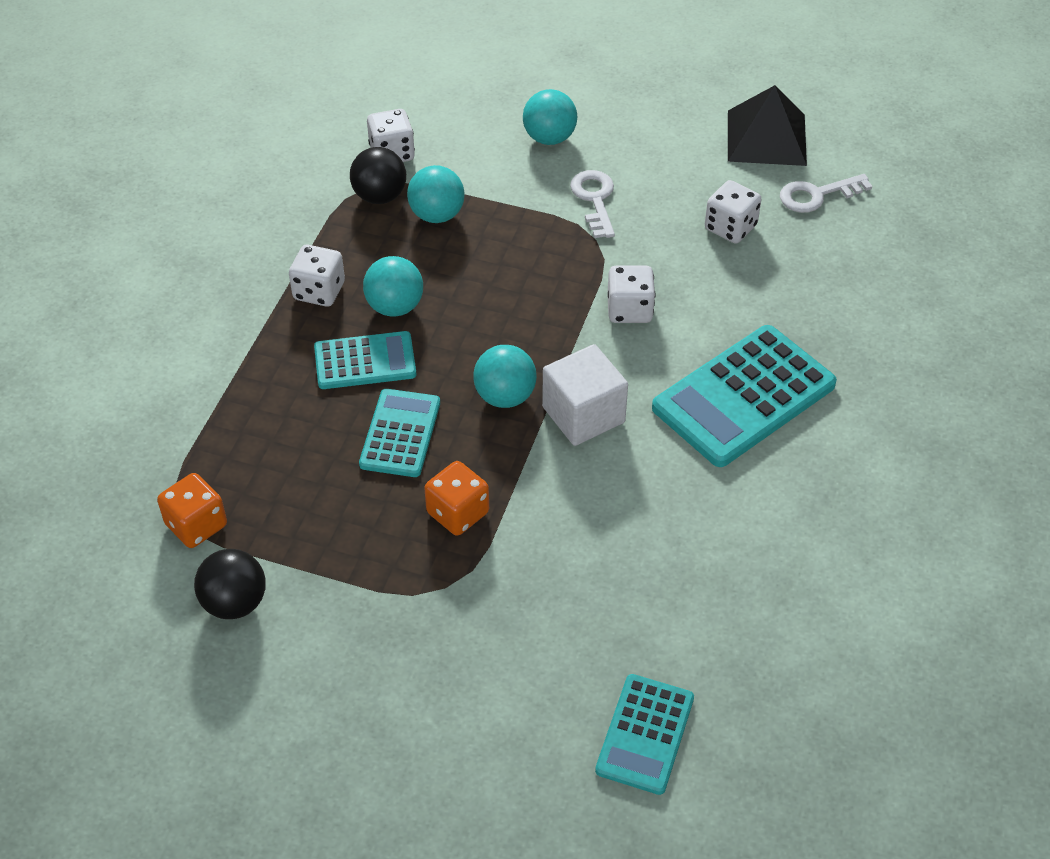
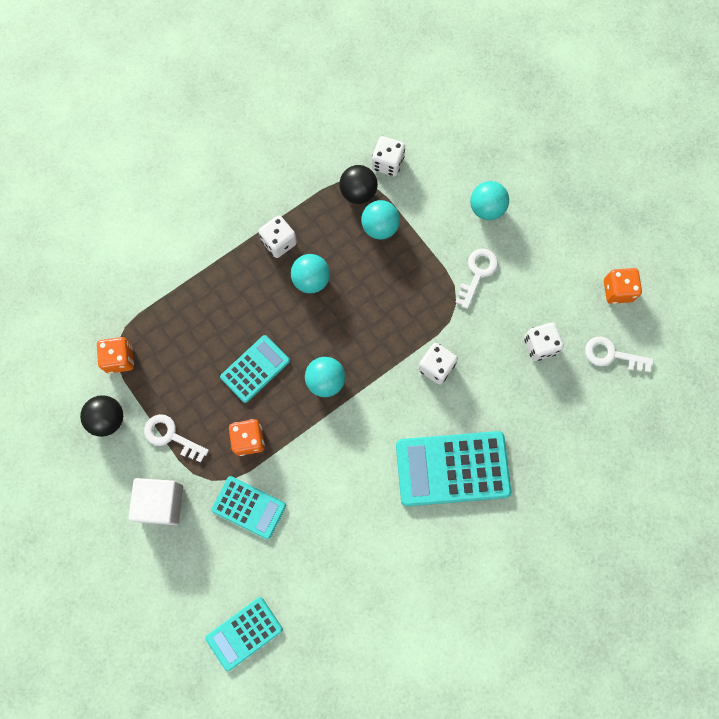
camera: 35 degrees right, 25 degrees up
(345, 570) = (171, 436): none -> white key
(365, 361) = (270, 308): turquoise calculator -> turquoise calculator (249, 507)
(583, 415) = (357, 421): white cube -> white cube (161, 503)
(766, 137) = (617, 290): black pyramid -> orange dice

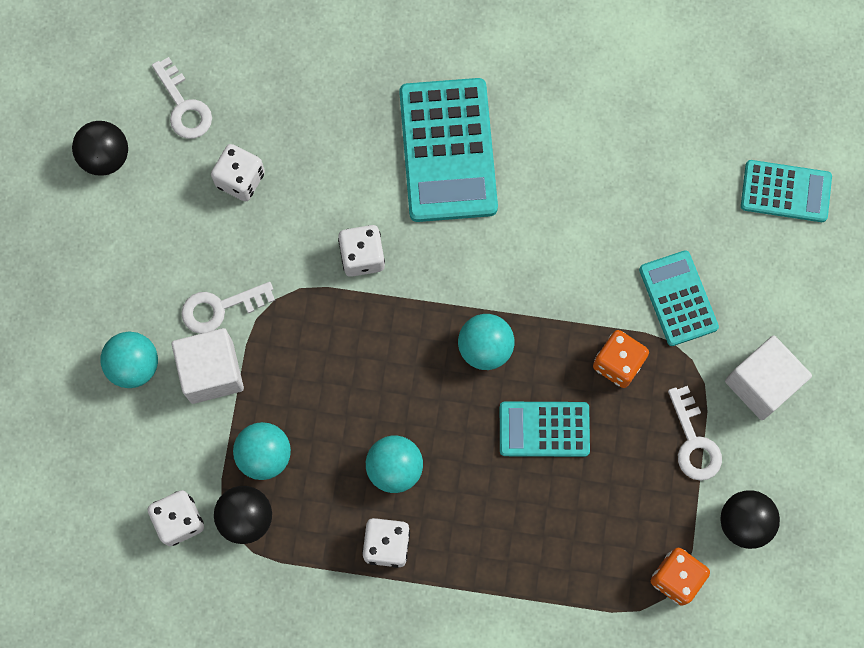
camera: 135 degrees left, 0 degrees up
(447, 240) = (212, 372): none -> white cube
(452, 468) = (448, 150): turquoise calculator -> turquoise calculator turned 45 degrees clockwise
(617, 290) = (105, 157): orange dice -> black ball

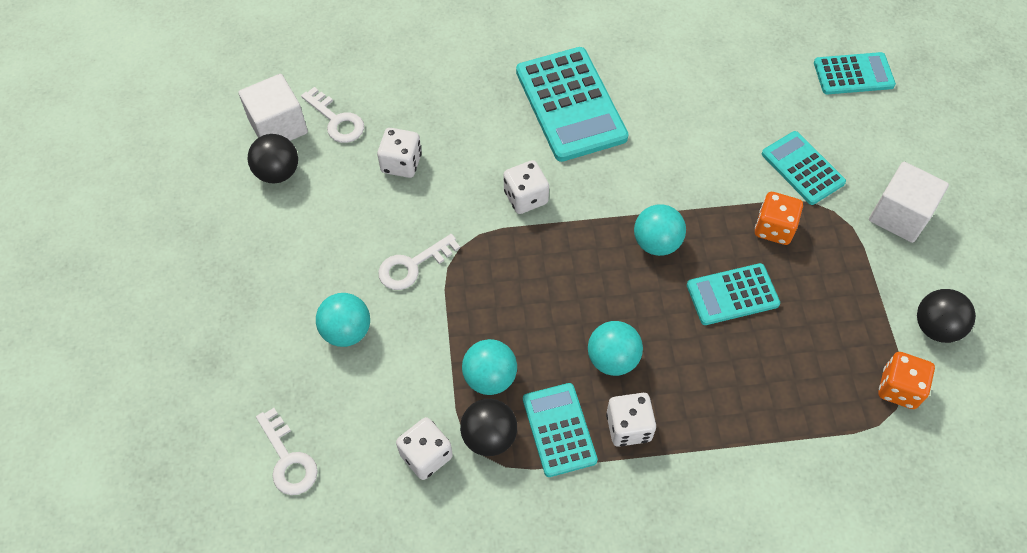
camera: 15 degrees left, 15 degrees down
(212, 372) = (420, 319): white cube -> white cube (278, 126)
(317, 529) = (559, 429): none -> turquoise calculator
(693, 441) = (864, 273): white key -> white key (288, 459)

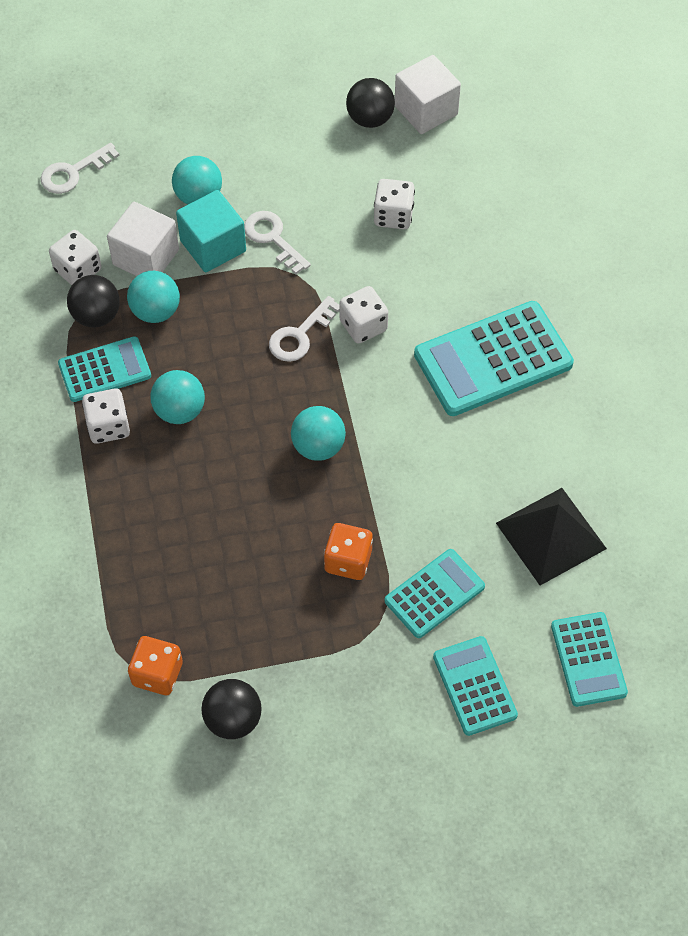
camera: 85 degrees right, 0 degrees up
(336, 120) = (440, 156): white key -> white key (300, 335)
(414, 320) = (213, 246): none -> turquoise cube
(732, 295) = (260, 518): turquoise calculator -> turquoise calculator (474, 686)
(744, 84) = (551, 535): none -> black pyramid
(899, 215) = (379, 695): white cube -> white cube (146, 257)

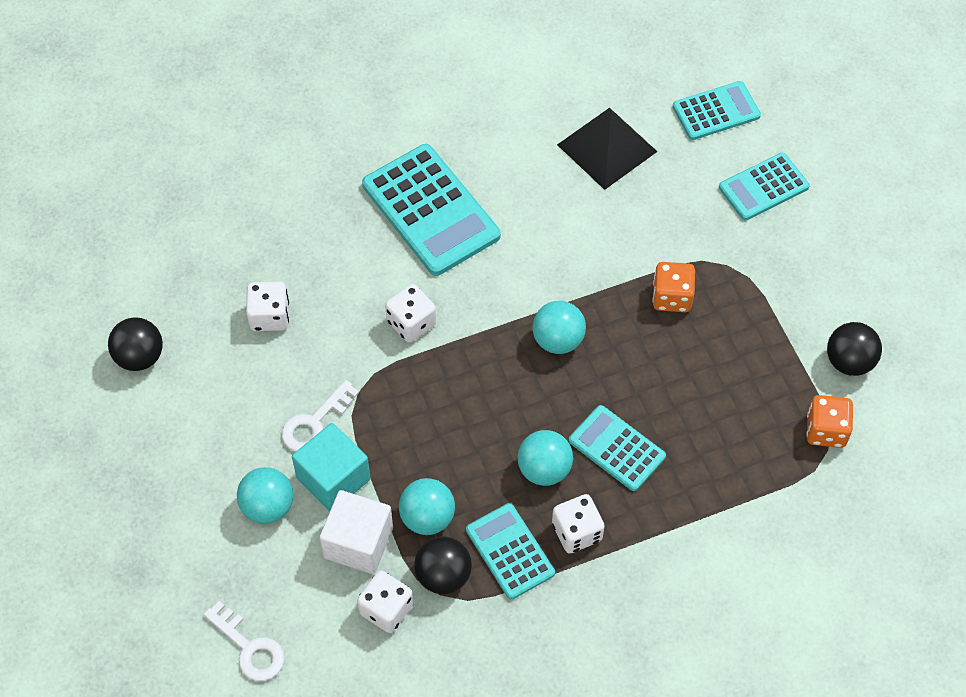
camera: 100 degrees left, 0 degrees up
(300, 335) = (433, 377): white key -> none
(426, 110) = (123, 306): white cube -> none
(434, 594) = (686, 226): turquoise calculator -> turquoise calculator (617, 448)

